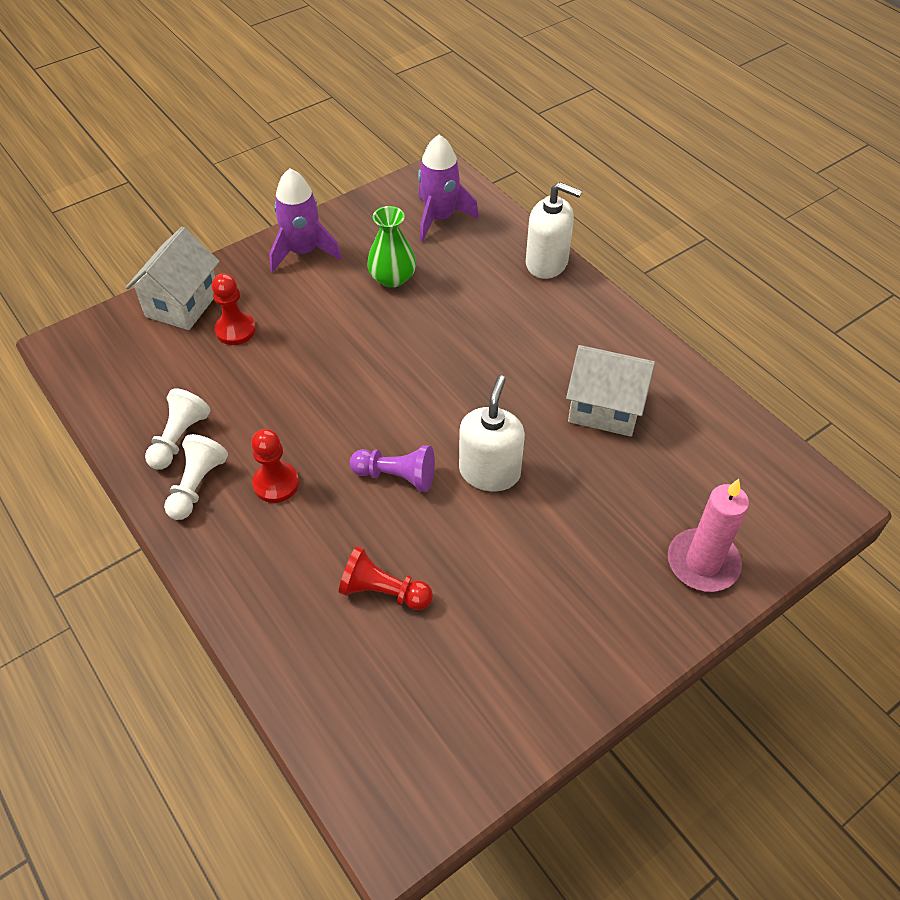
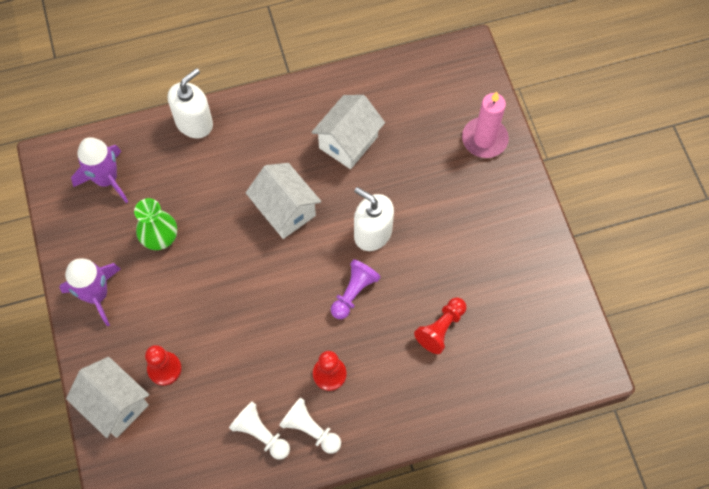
camera: 70 degrees left, 15 degrees up
(477, 375) = (285, 210): none -> white house

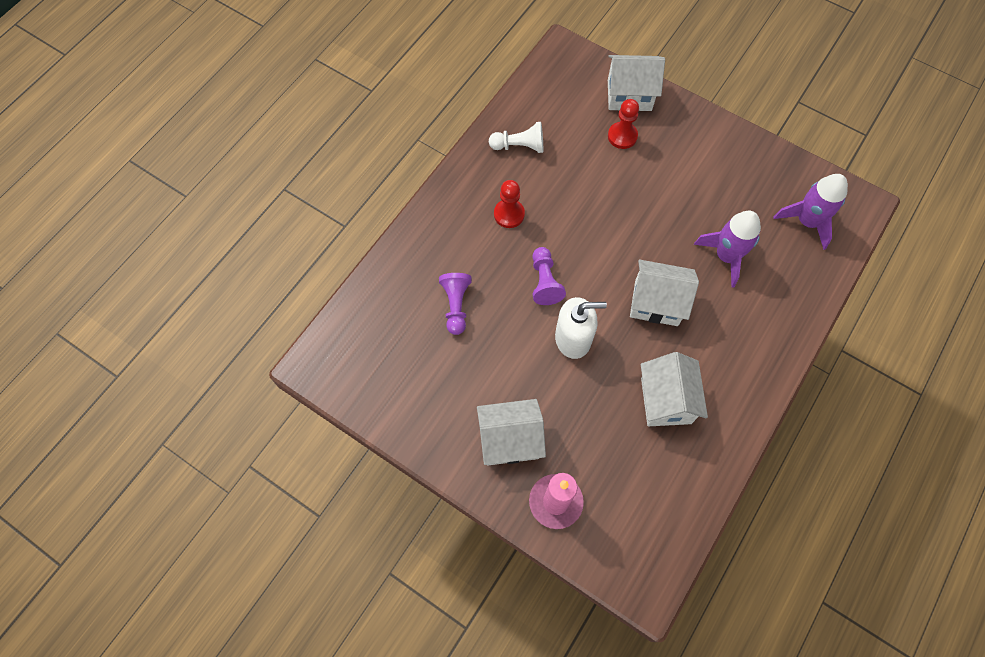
camera: 140 degrees right, 0 degrees up
(97, 294) = (718, 145): purple rocket -> purple rocket (726, 256)
(159, 236) = (723, 213): green vase -> none
(194, 122) = (799, 316): white soap dispenser -> none
(310, 429) = (489, 172): white pawn -> none
(441, 328) = (456, 306): red pawn -> purple pawn
(482, 199) = (510, 440): none -> white house

